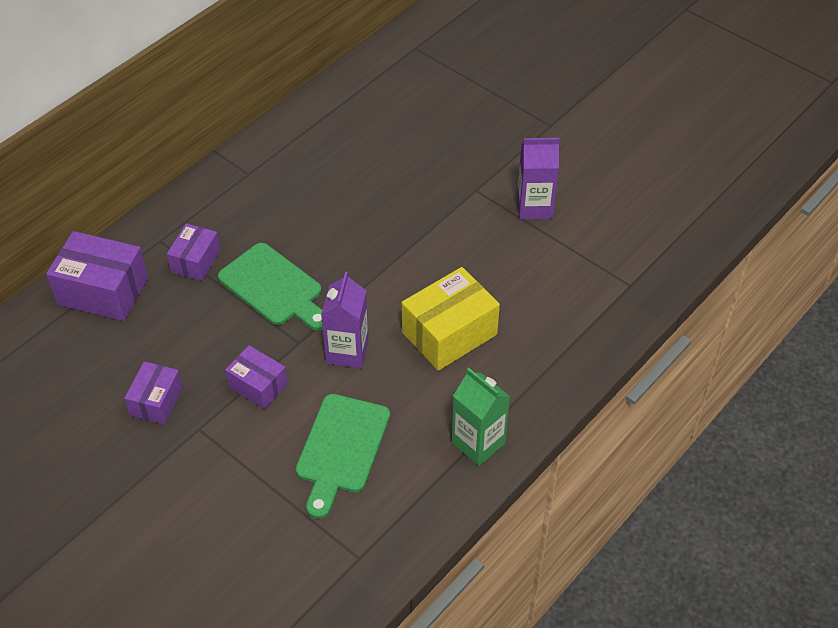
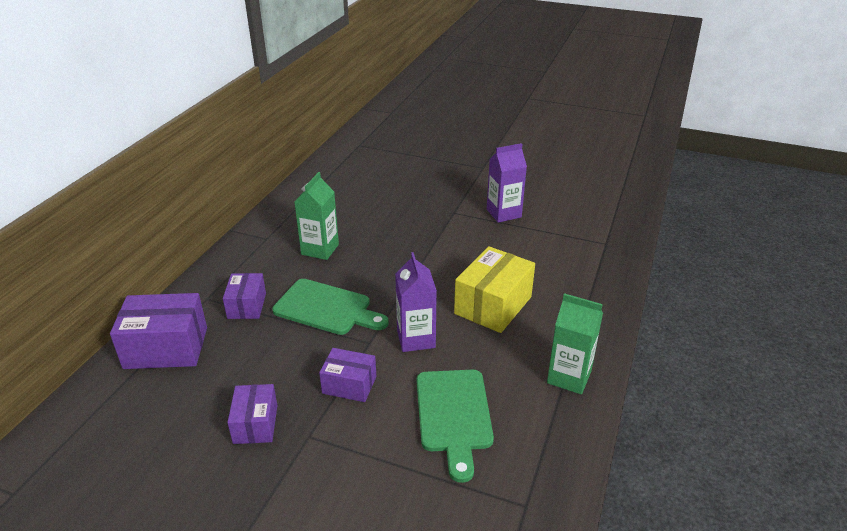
camera: 20 degrees left, 15 degrees down
(299, 205) = (320, 249): none -> green carton

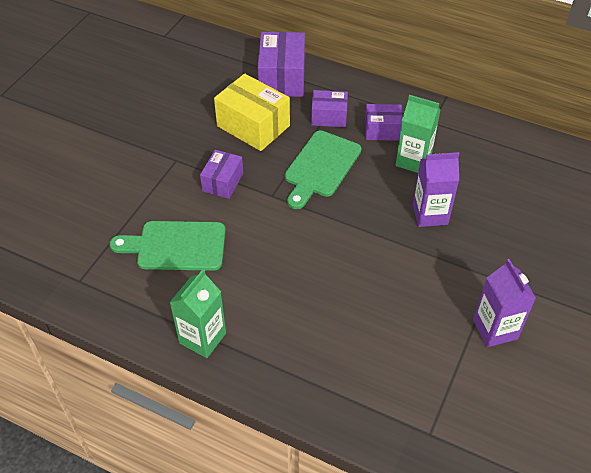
camera: 95 degrees right, 15 degrees up
(255, 424) = (194, 131): purple box -> purple box (382, 130)
(416, 339) = (272, 227): purple carton -> purple carton (430, 214)
(493, 305) = (314, 292): yellow box -> yellow box (253, 126)

